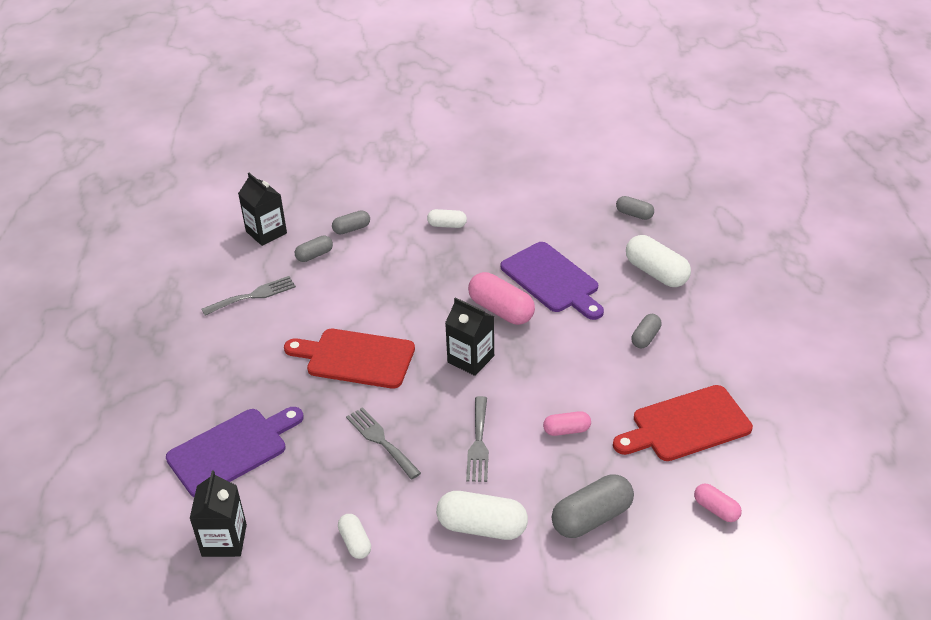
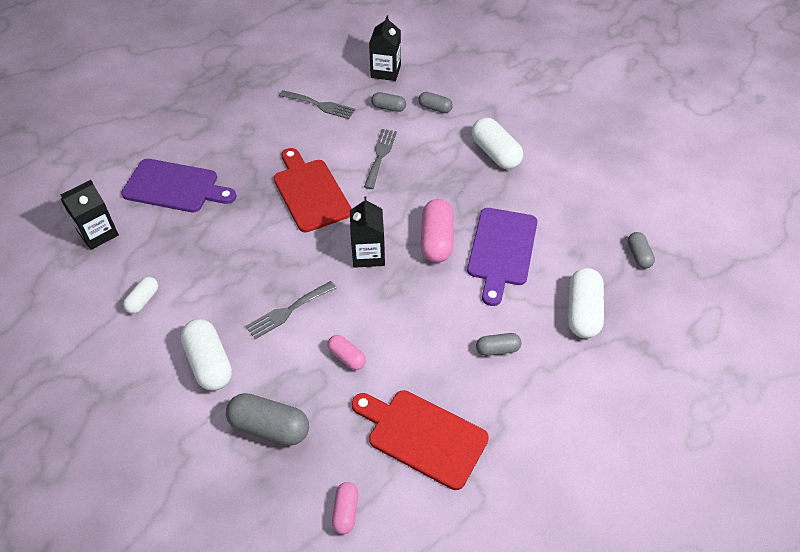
camera: 50 degrees right, 10 degrees up
(381, 441) = (245, 255): grey fork -> grey fork (380, 156)
(447, 225) = (495, 153): white capsule -> white capsule, size x1.77

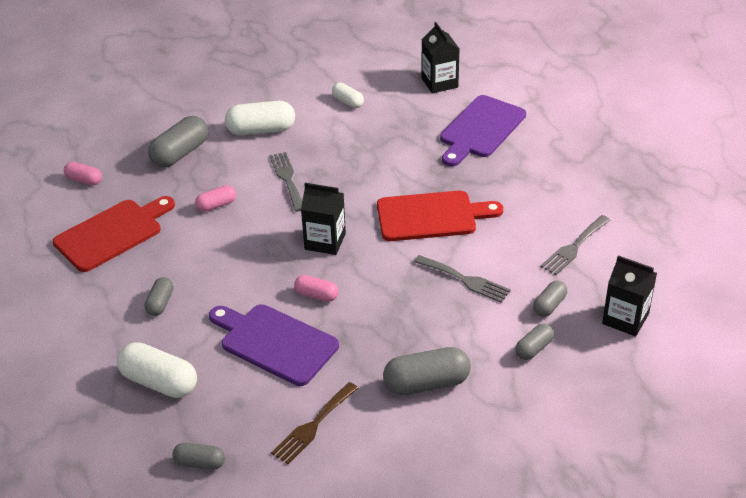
camera: 110 degrees right, 10 degrees down
(437, 240) = (316, 295): pink capsule -> pink capsule, size x0.57
(495, 153) = (426, 383): white capsule -> grey capsule
(567, 202) = (313, 426): none -> brown fork

